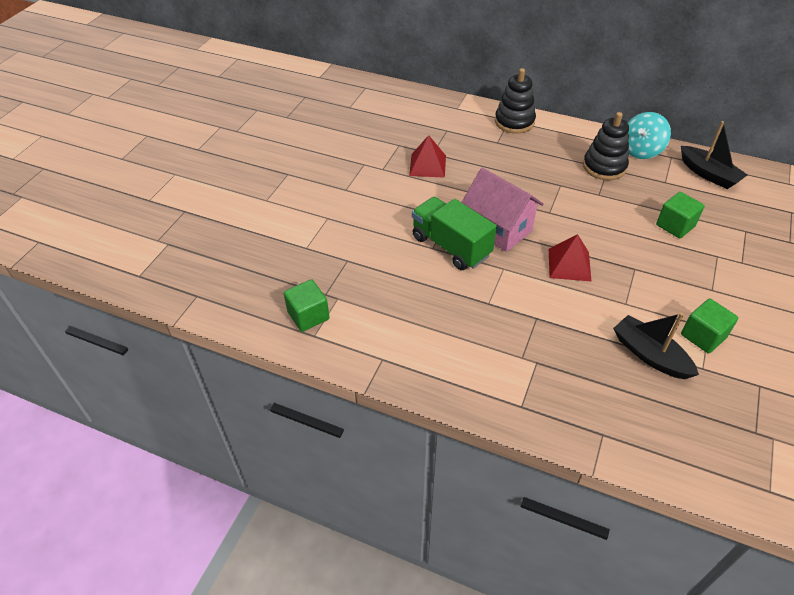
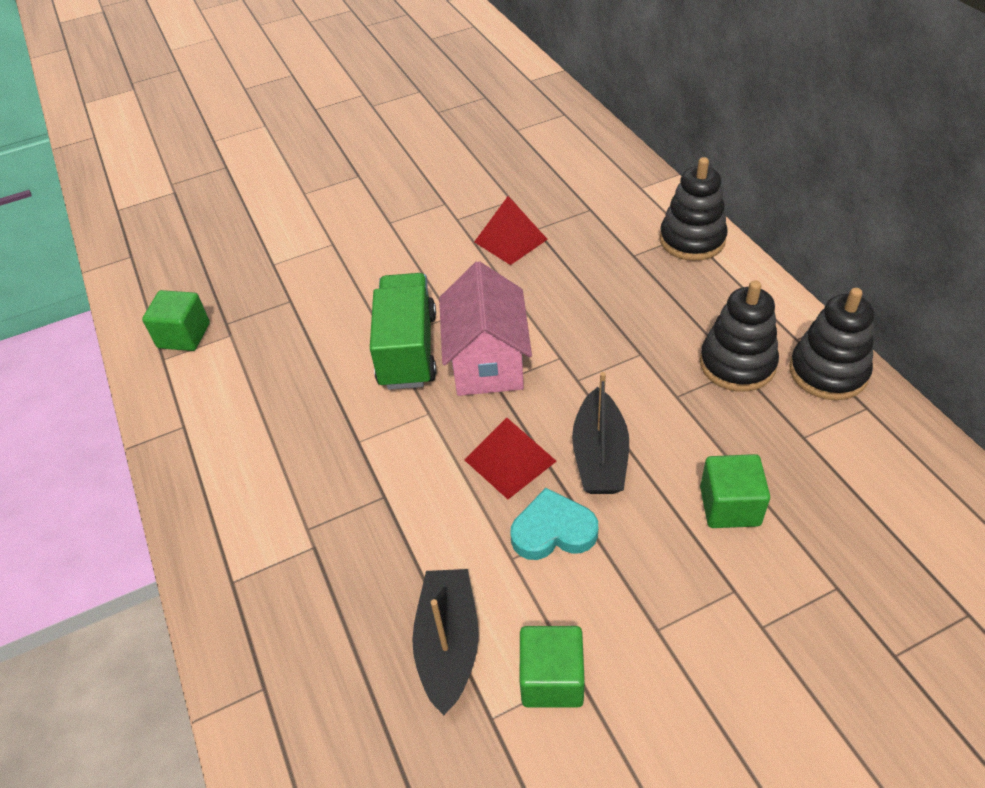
camera: 45 degrees right, 0 degrees up
(626, 281) = (553, 530): none -> turquoise heart
(641, 150) = (828, 372): turquoise spinning top -> black stacking toy
(708, 174) = (895, 467): black boat -> black boat (599, 456)

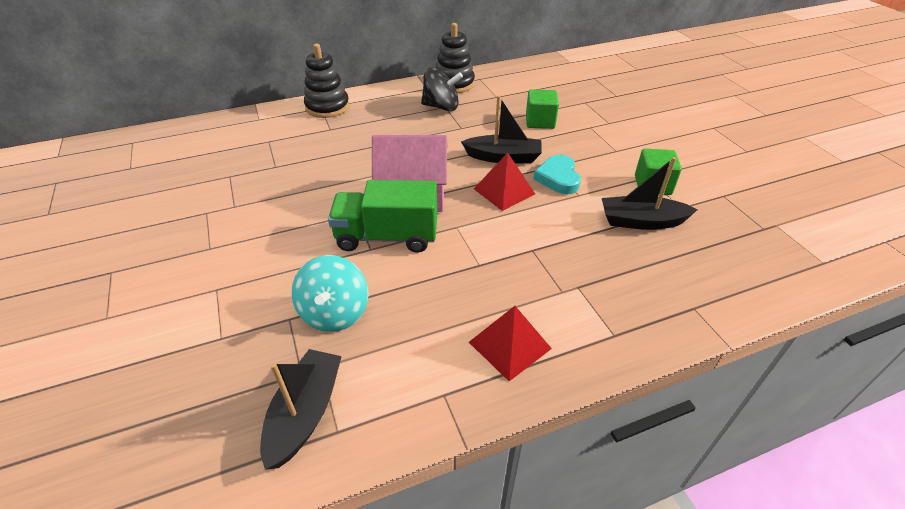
camera: 90 degrees left, 5 degrees down
(184, 335) = (305, 413): green cube -> black boat
(294, 330) = (334, 313): none -> turquoise spinning top
(510, 240) = (282, 179): red pyramid -> red pyramid (510, 345)
(737, 364) = (441, 107): black stacking toy -> black spinning top

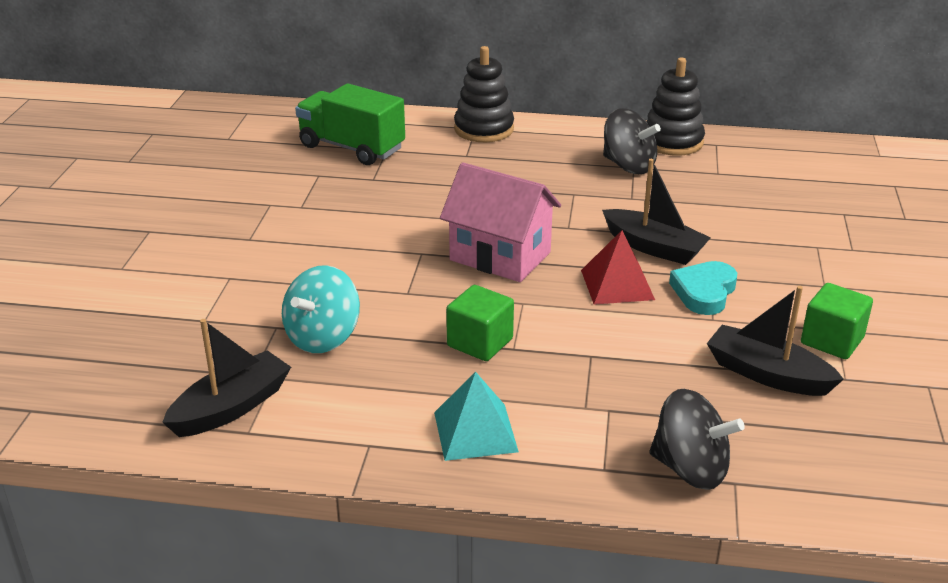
camera: 30 degrees right, 10 degrees down
(387, 237) = (435, 287): green truck -> green truck (352, 148)
(510, 345) = (475, 431): red pyramid -> turquoise pyramid
(540, 121) = (748, 220): green cube -> green cube (480, 342)
(662, 310) = (690, 469): none -> black spinning top

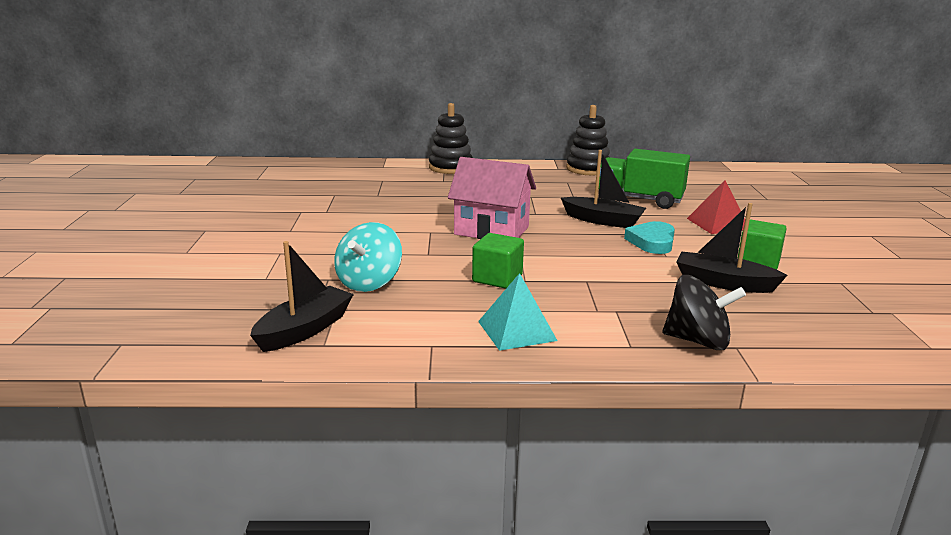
camera: 10 degrees left, 10 degrees down
(352, 148) = (355, 180): green truck -> green truck (639, 199)
(617, 284) = (586, 241): red pyramid -> red pyramid (717, 224)
(628, 166) = (563, 181): black spinning top -> none

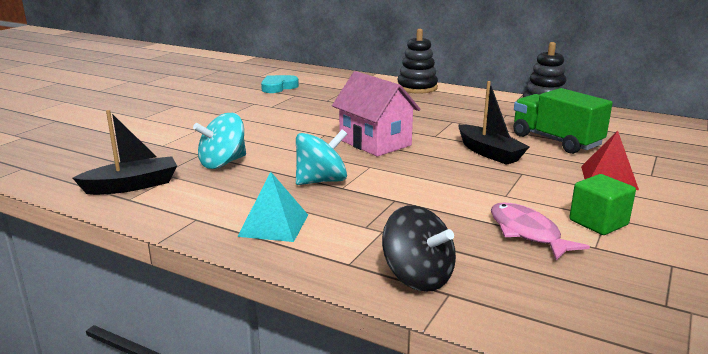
camera: 30 degrees right, 0 degrees up
(497, 278) = (321, 181): green cube -> turquoise spinning top
(652, 242) = (510, 180): turquoise heart -> turquoise heart (278, 87)
(723, 283) = (527, 233): black boat -> pink fish

